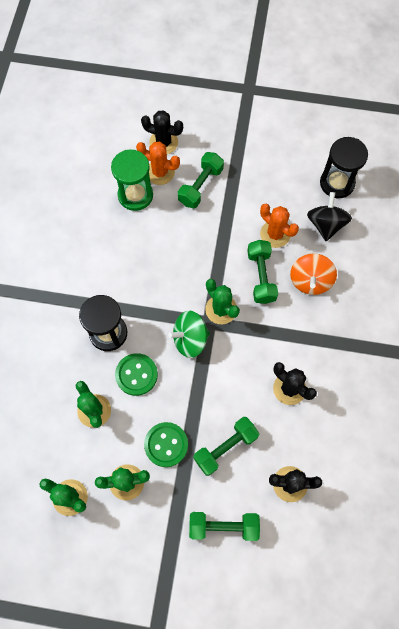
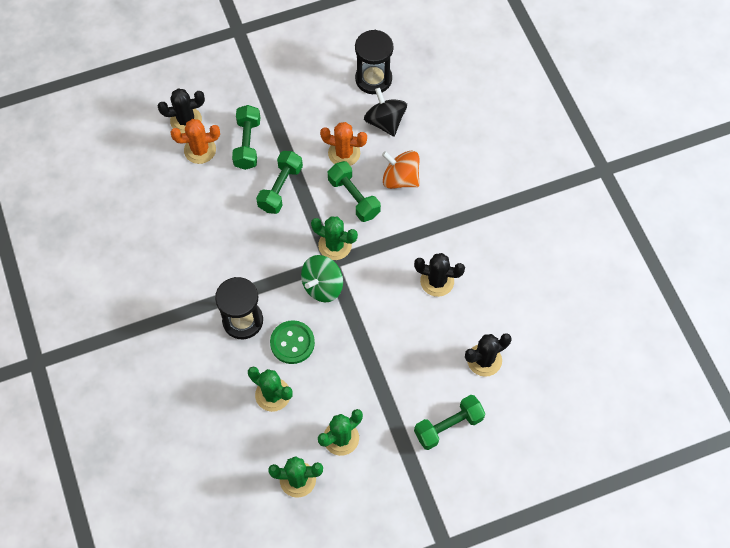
camera: 30 degrees left, 5 degrees down
(135, 195) = (189, 183): green hourglass -> none
(166, 444) = (356, 387): green button -> none
(225, 447) = (411, 361): green dumbbell -> green dumbbell (280, 188)
(310, 281) = (400, 179): orange spinning top -> orange spinning top turned 135 degrees clockwise

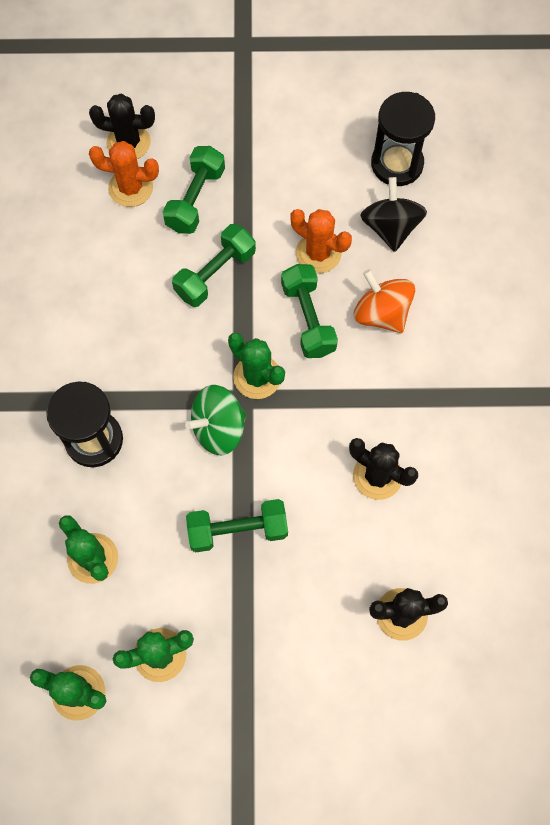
camera: 20 degrees right, 5 degrees up
(292, 343) = (147, 494): green button -> none
(448, 426) = (314, 693): green dumbbell -> green dumbbell (238, 530)

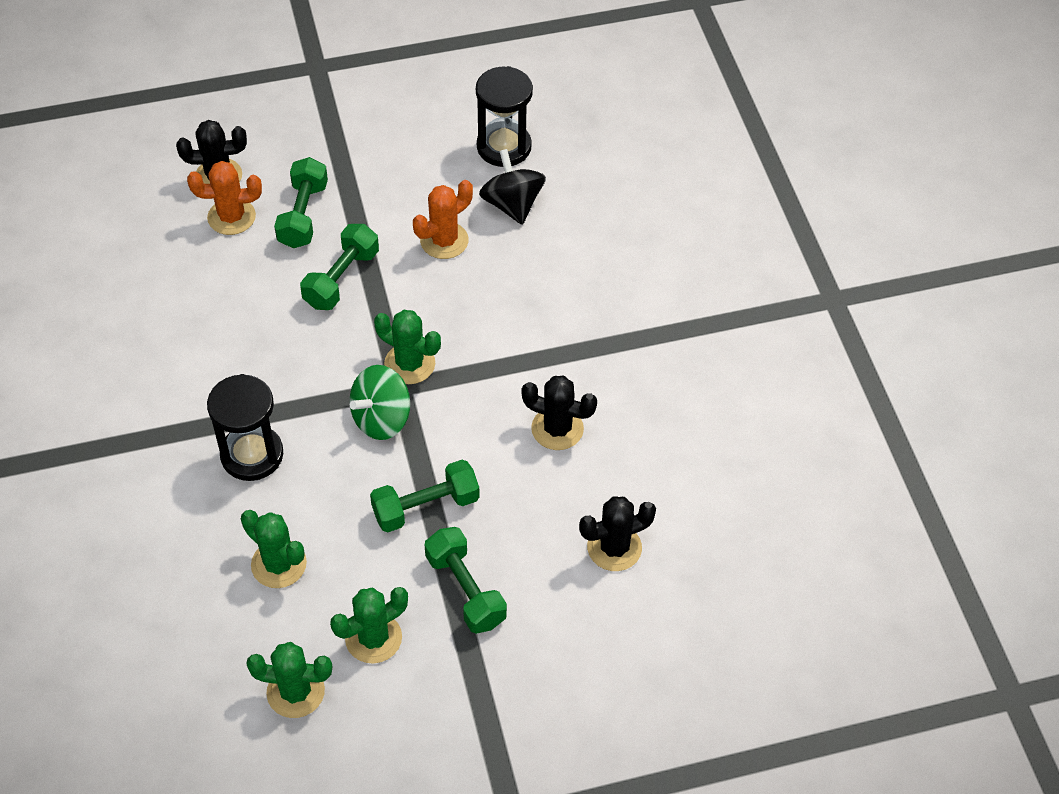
camera: 15 degrees left, 15 degrees down
(308, 319) = (449, 301): green dumbbell -> green dumbbell (466, 590)
(318, 253) = (444, 241): orange cactus -> orange cactus turned 60 degrees counterclockwise
(381, 313) = (523, 283): orange spinning top -> none

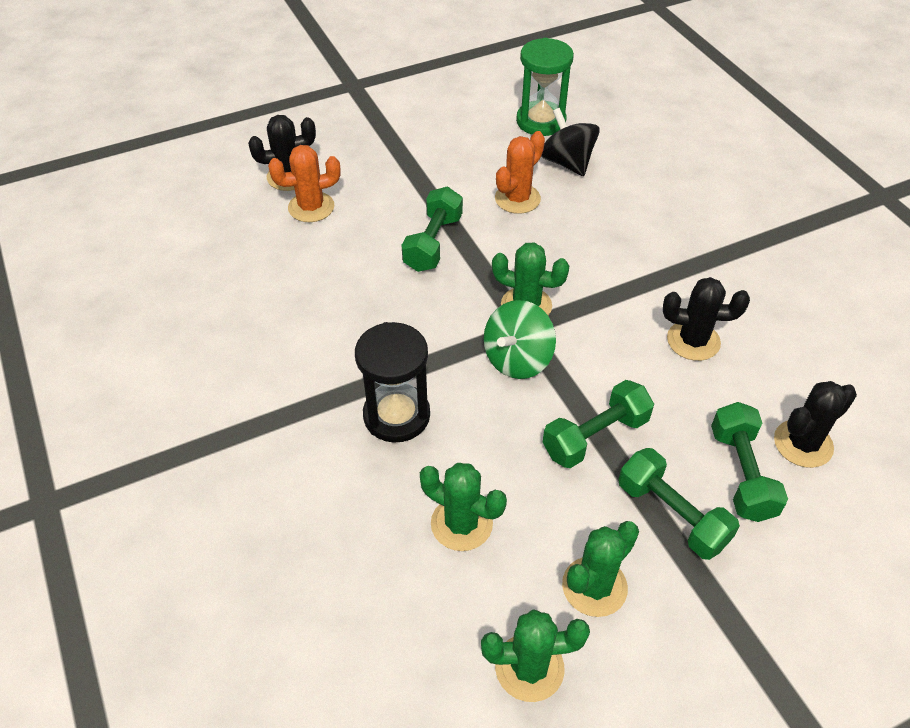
camera: 10 degrees left, 5 degrees down
(303, 215) = (378, 196): green dumbbell -> green dumbbell (741, 473)
(504, 147) = (541, 121): black hourglass -> green hourglass

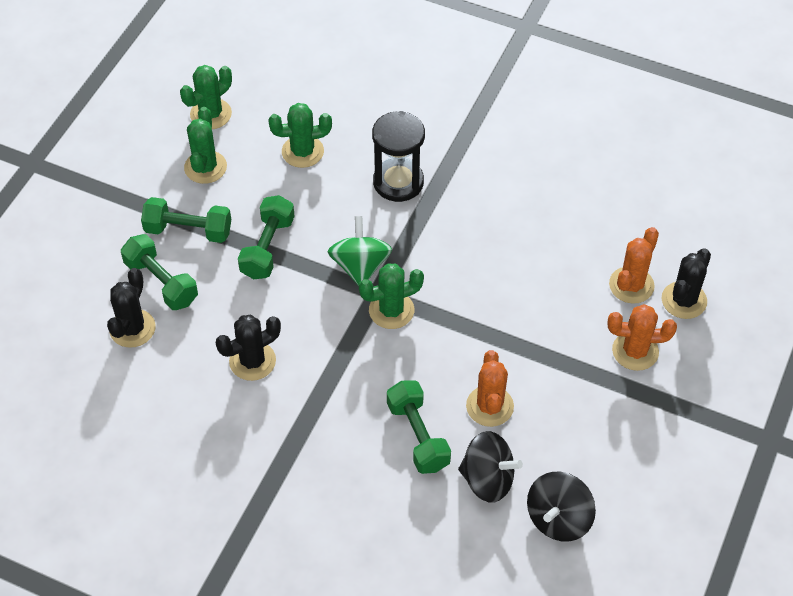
camera: 140 degrees right, 5 degrees up
(368, 170) = (635, 351): none -> orange cactus
(433, 243) = (509, 317): green dumbbell -> green dumbbell (418, 436)
(541, 121) = (558, 518): green hourglass -> black spinning top

